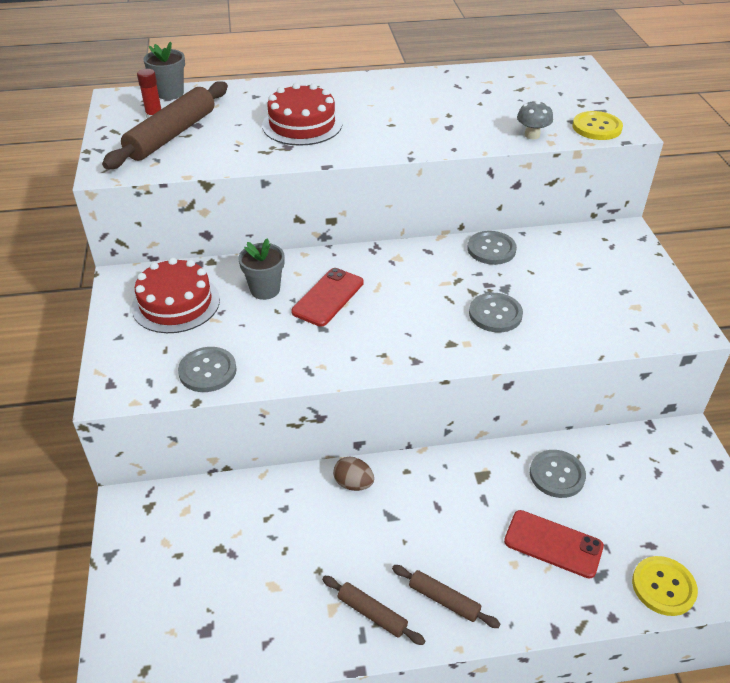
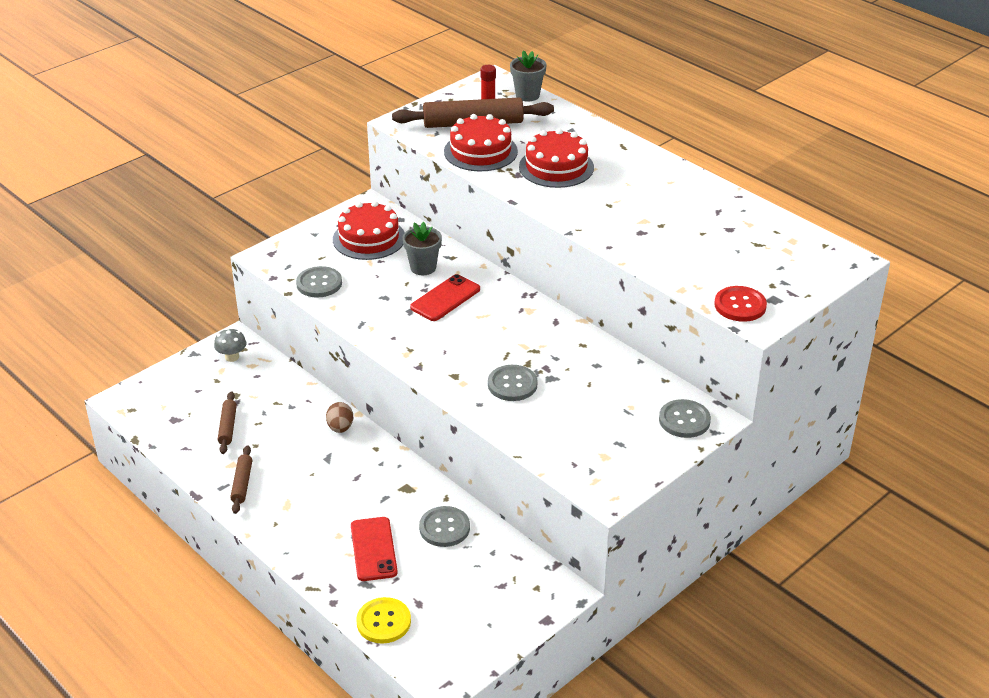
camera: 55 degrees right, 5 degrees down
(223, 149) = (480, 151): none -> red cake
(328, 297) = (445, 298): red phone -> red phone turned 45 degrees counterclockwise
(444, 600) = (279, 512): brown rolling pin -> brown rolling pin (228, 427)
(491, 249) = (595, 352): grey button -> grey button (684, 420)
(532, 135) = (680, 276): grey mushroom -> grey mushroom (232, 357)
(596, 127) = (740, 305): yellow button -> red button

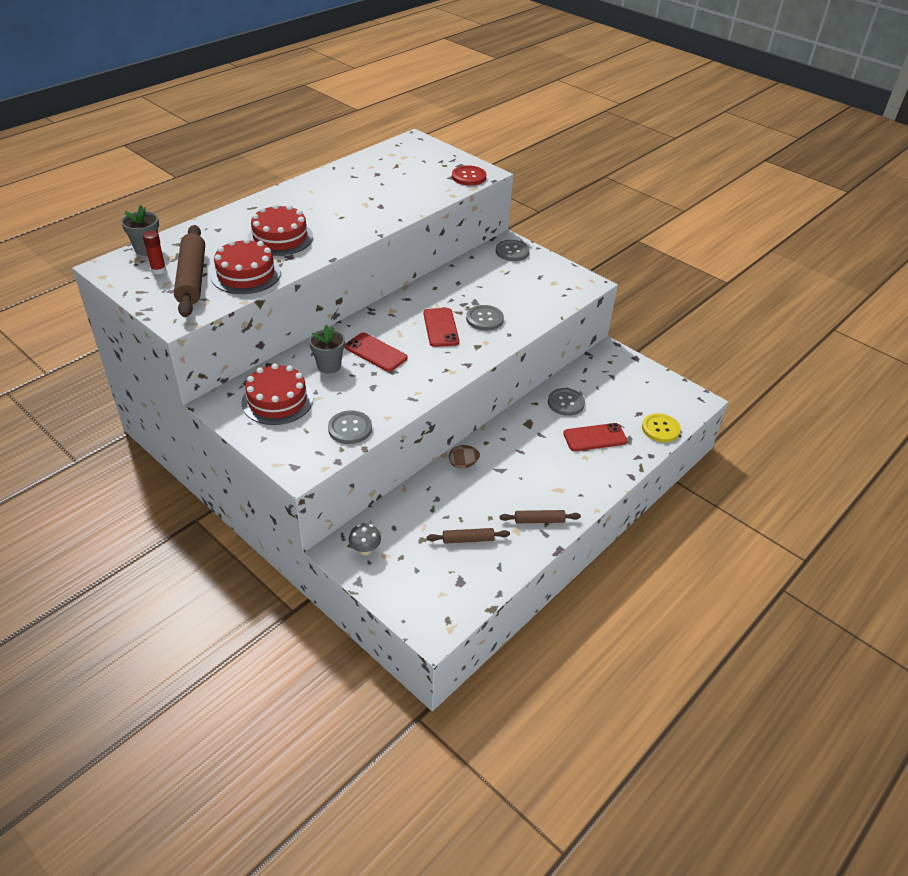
camera: 95 degrees left, 5 degrees up
(493, 347) = (440, 327): none -> red phone

